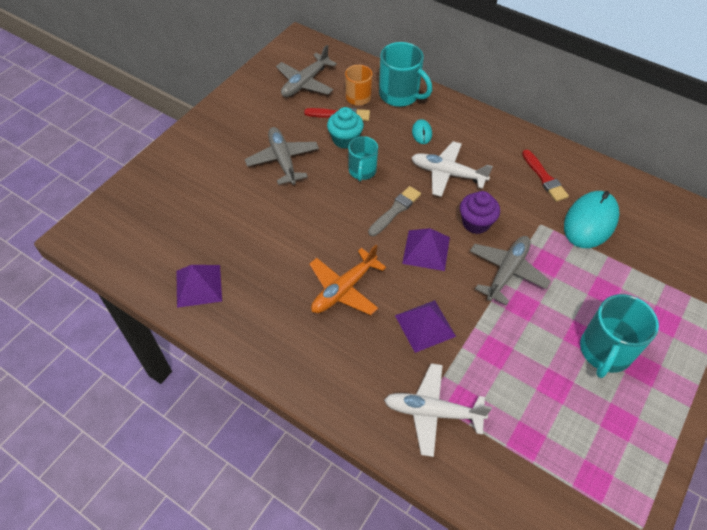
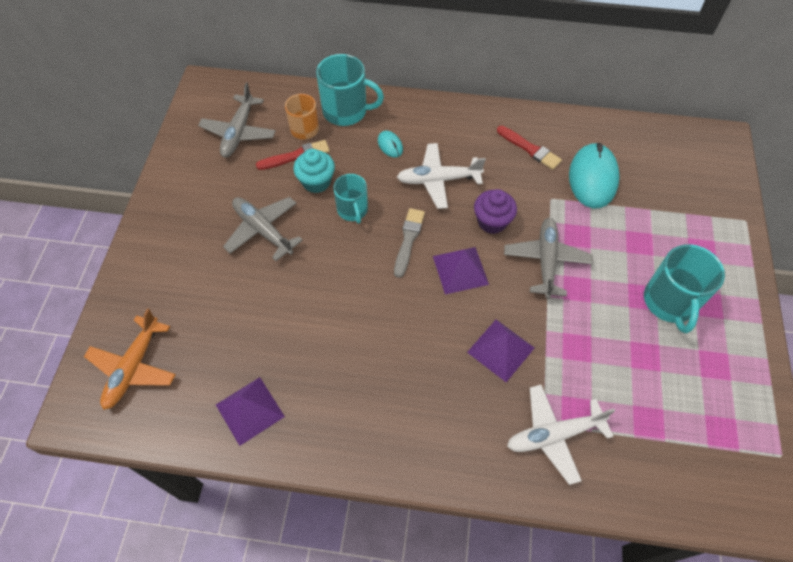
camera: 25 degrees left, 5 degrees up
(344, 289) = (403, 347): orange plane -> orange plane (134, 368)

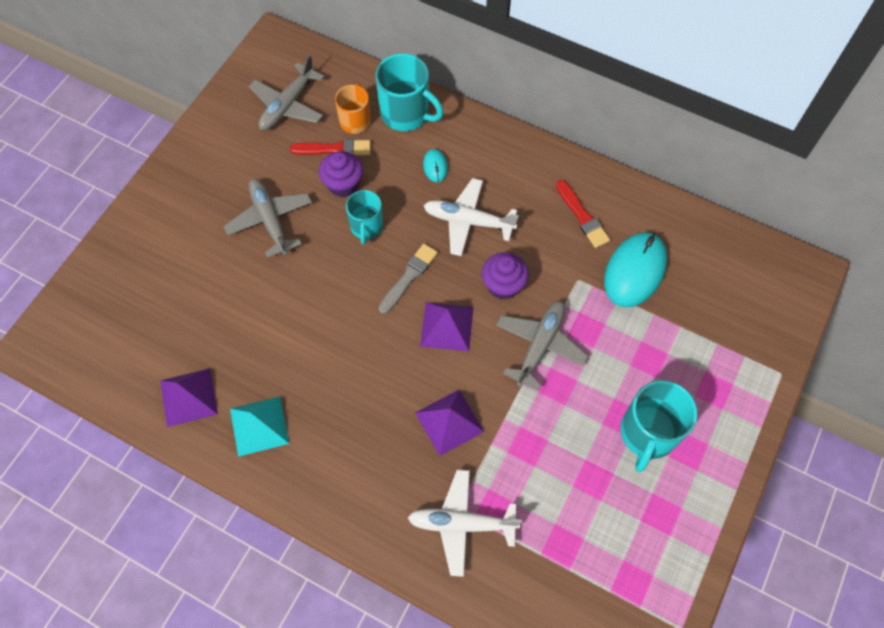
camera: 20 degrees right, 5 degrees up
(134, 368) = (101, 319): orange plane -> none
(316, 182) = (343, 184): turquoise cupcake -> purple cupcake
(329, 413) = (259, 426): none -> turquoise pyramid

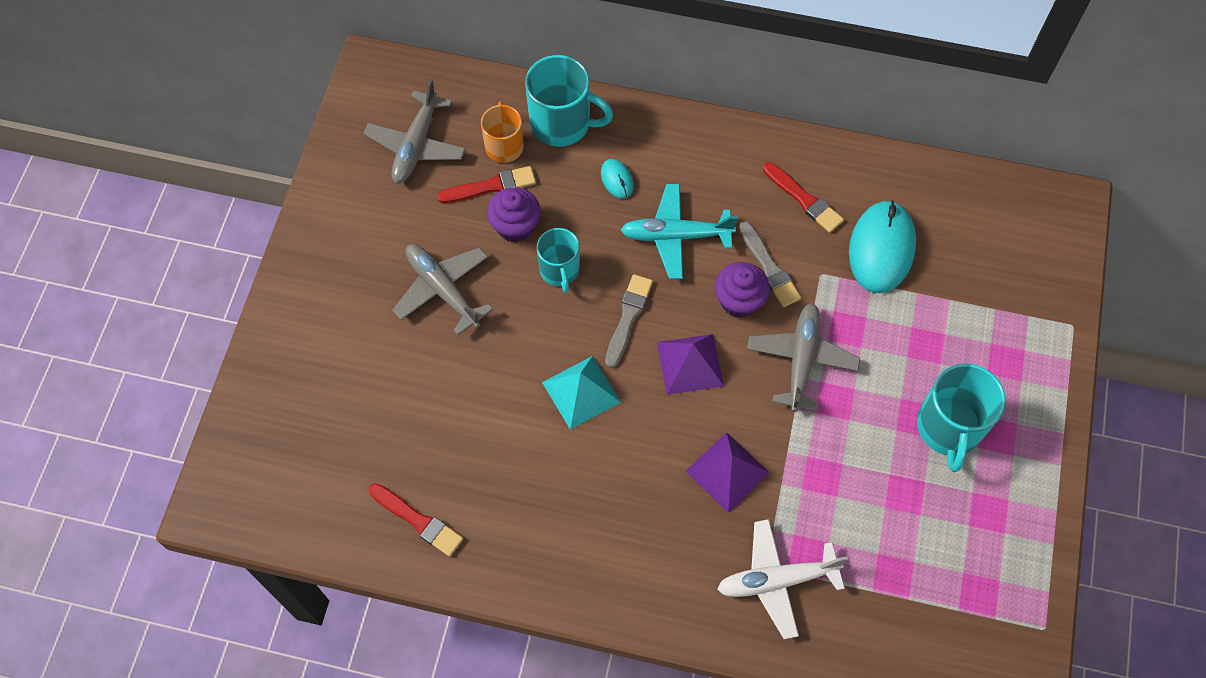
camera: 15 degrees left, 0 degrees up
(188, 397) = (418, 520): purple pyramid -> red brush
(259, 426) = (512, 532): turquoise pyramid -> turquoise pyramid (581, 392)
(468, 221) = (675, 236): white plane -> turquoise plane
(536, 264) = (769, 267): none -> grey brush

